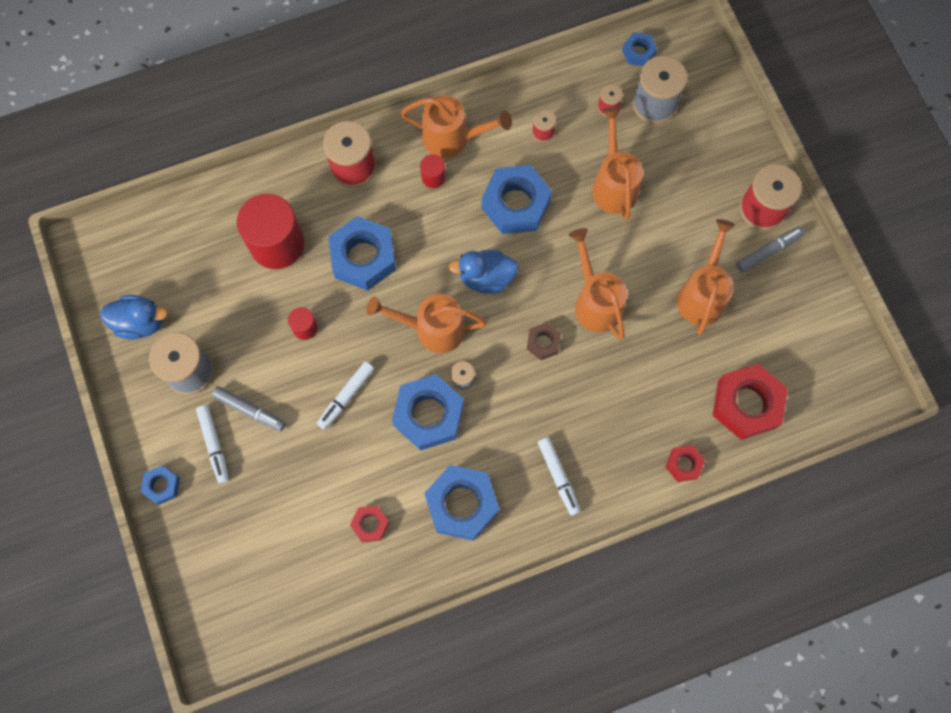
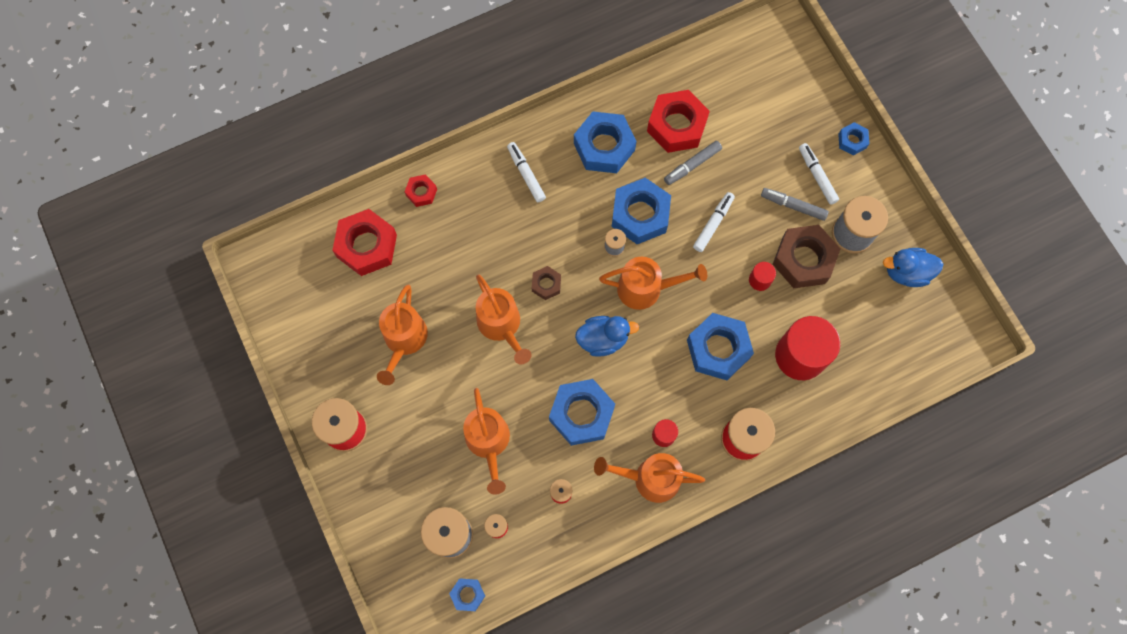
camera: 175 degrees right, 0 degrees up
(251, 346) = (803, 260): none -> brown nut
(370, 524) = (677, 126): red nut -> red nut, size x1.98
(768, 251) = (341, 387): grey marker -> grey marker (692, 165)

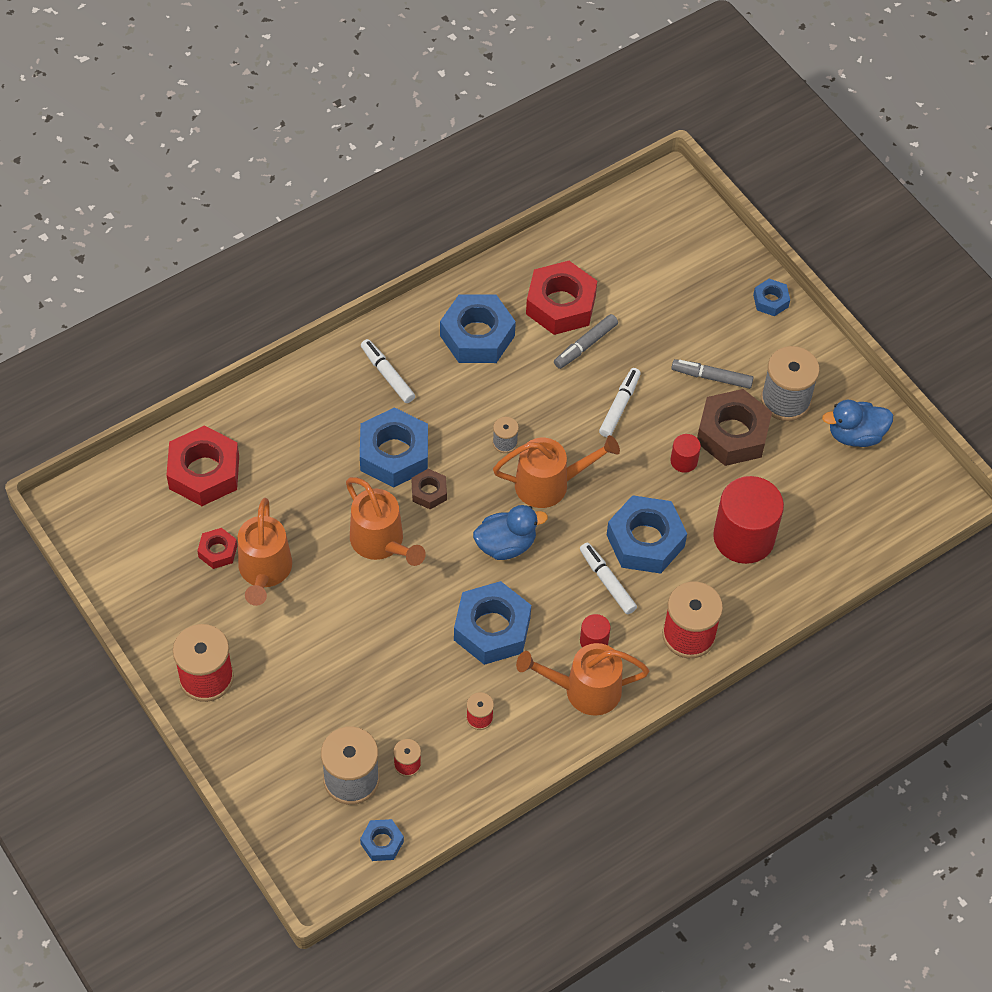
camera: 10 degrees left, 15 degrees down
(421, 192) = (263, 407): red nut -> red nut (218, 551)
(489, 443) = (384, 673): orange watering can -> none
(640, 215) = (531, 405): blue nut -> blue nut (394, 454)
(817, 176) = (735, 342): white marker -> white marker (607, 581)

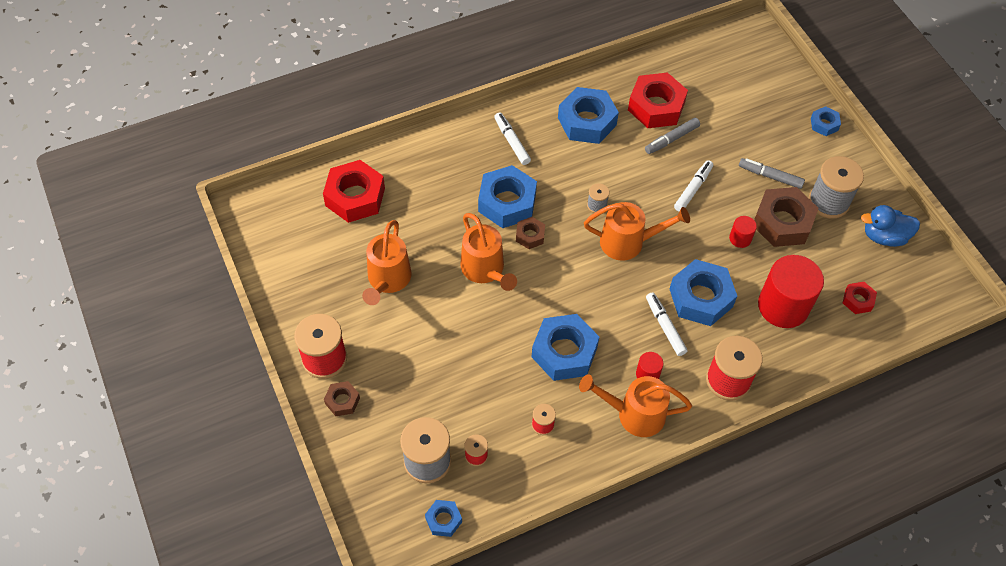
camera: 10 degrees right, 0 degrees up
(218, 551) = (353, 259): red nut -> red nut (858, 300)
(238, 724) = (342, 401): none -> brown nut
(506, 545) = (586, 285): blue duck -> none

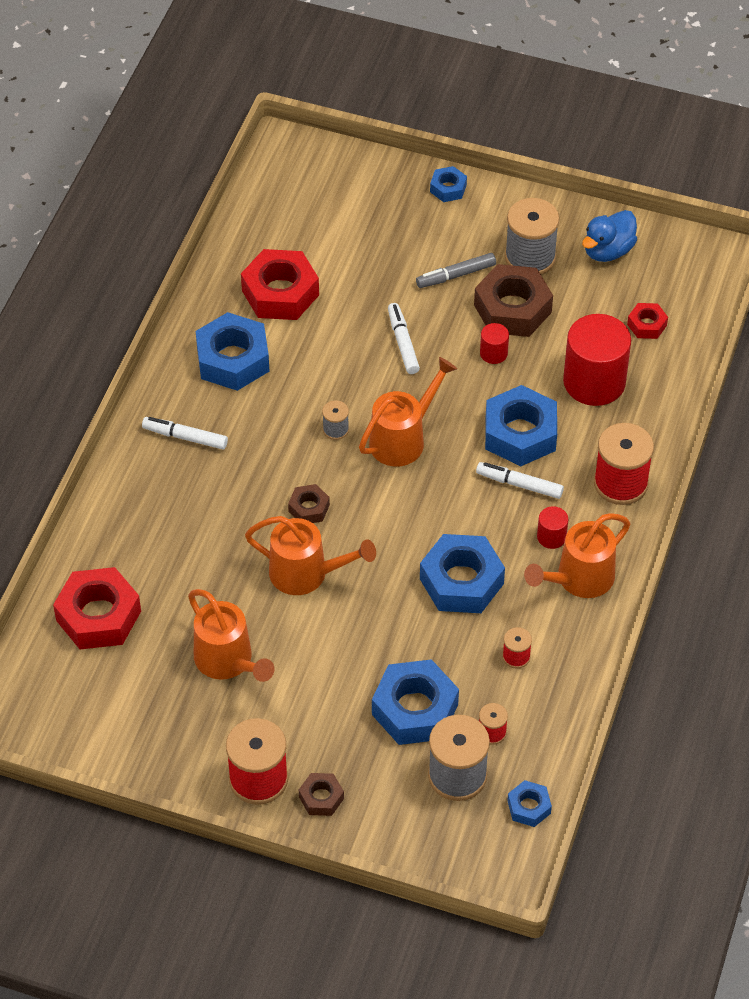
camera: 45 degrees left, 5 degrees down
(507, 202) = (250, 497): blue nut -> blue nut (415, 709)
(671, 139) = (330, 312): grey marker -> none

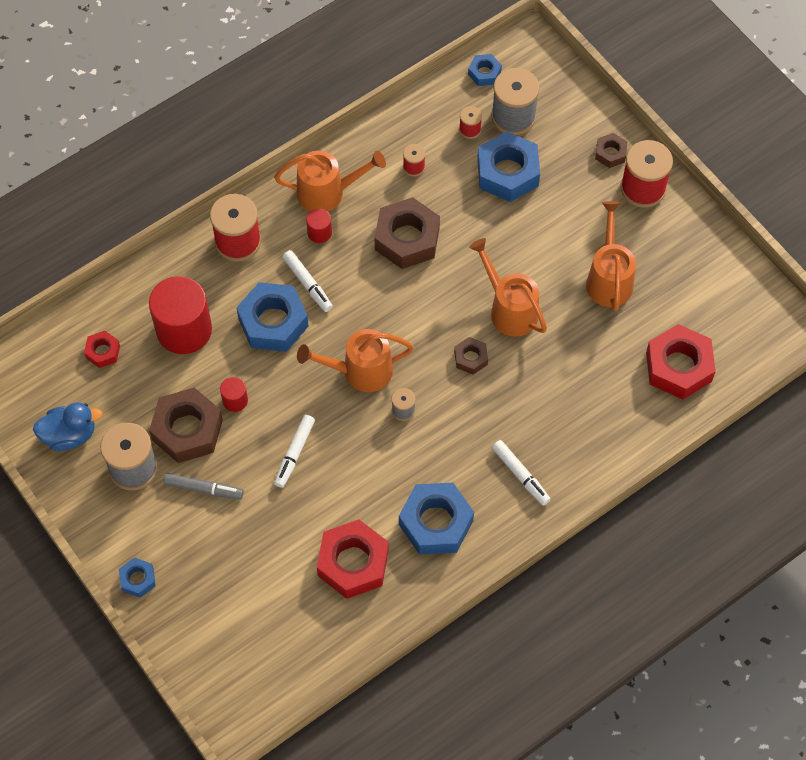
camera: 145 degrees left, 10 degrees up
(461, 581) = (407, 239): blue nut -> brown nut

